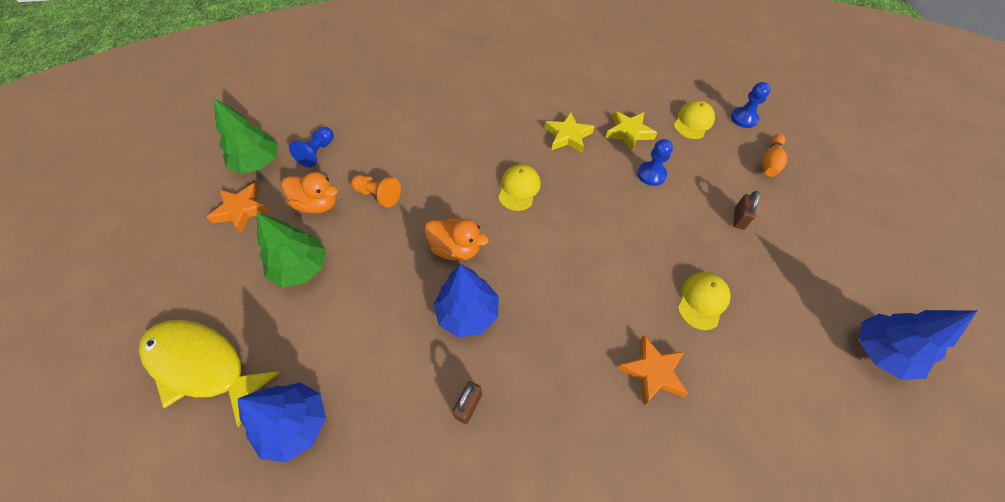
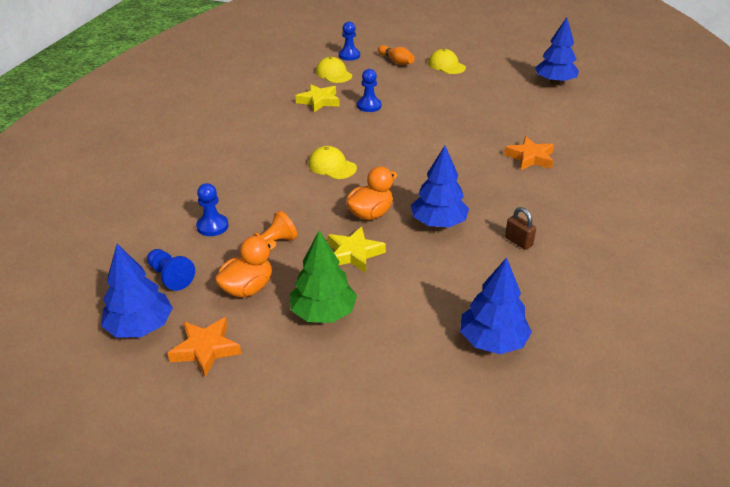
camera: 65 degrees left, 20 degrees down
(202, 365) = (398, 401): yellow fish -> none
(258, 163) = (140, 326): green tree -> blue tree
(388, 148) = (212, 226): none -> blue pawn
(568, 136) = (295, 128): yellow star -> yellow star (354, 254)
(702, 301) = (489, 123): yellow cap -> yellow cap (446, 65)
(739, 218) = (434, 88): brown padlock -> none

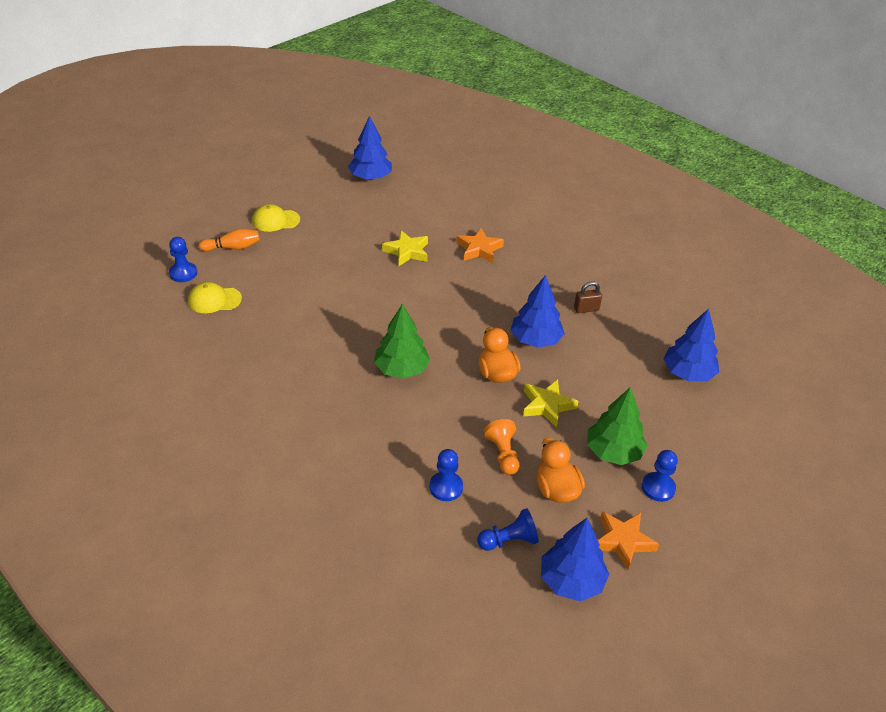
camera: 65 degrees left, 5 degrees up
(319, 101) = (266, 332): yellow star -> yellow star (407, 251)
(332, 166) = (401, 369): yellow cap -> green tree
(369, 106) = (309, 302): blue pawn -> blue pawn (658, 488)

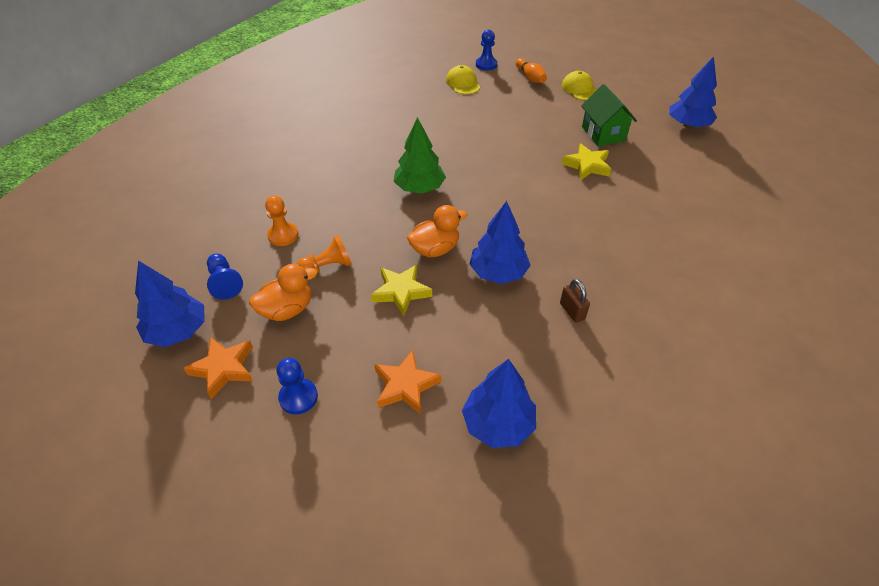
camera: 80 degrees right, 5 degrees up
(361, 228) = (603, 134): none -> green house
(446, 487) = (283, 235): blue pawn -> orange pawn
(479, 249) = (625, 212): orange star -> orange star (405, 386)
(613, 452) = (345, 353): green tree -> none

